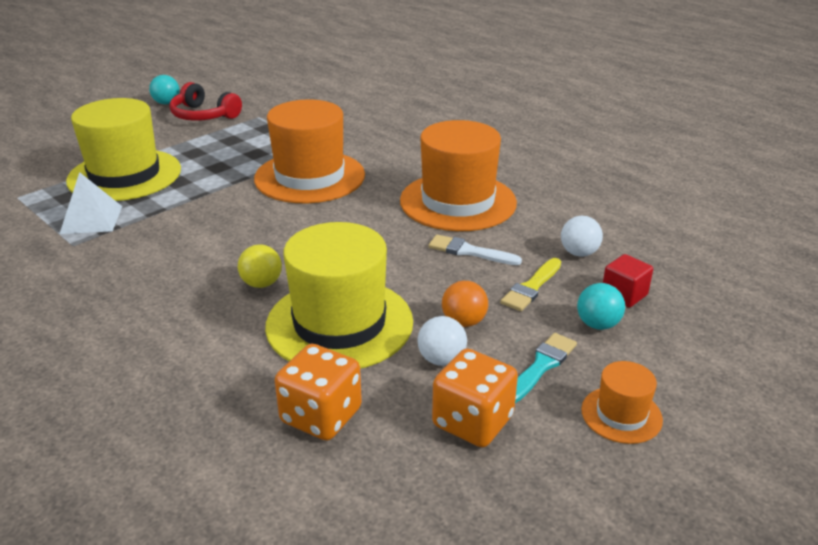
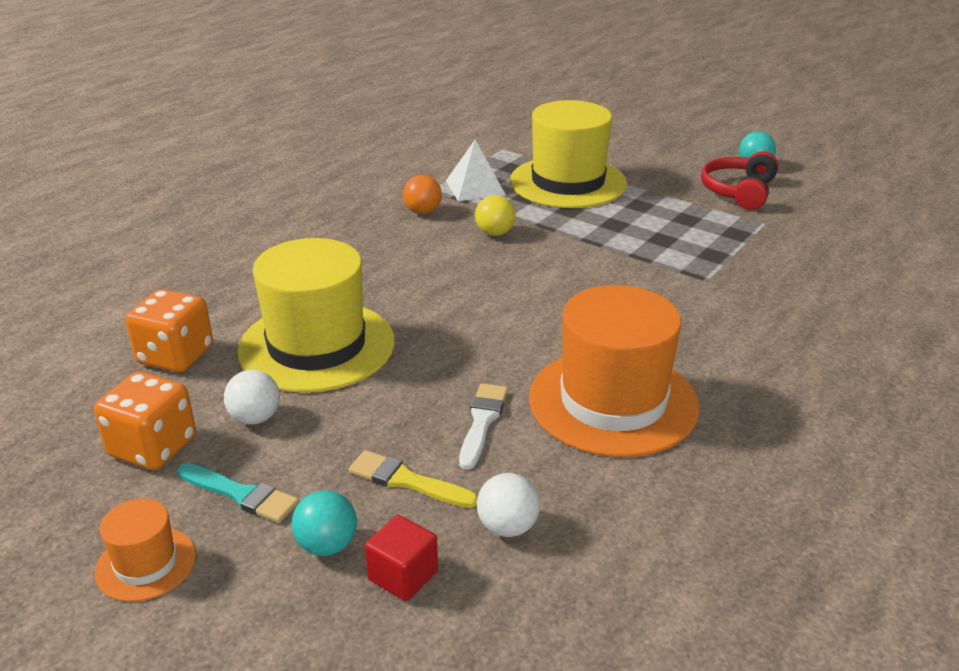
camera: 80 degrees right, 0 degrees up
(262, 283) = (382, 291): yellow ball -> yellow ball (495, 233)
(310, 177) = (622, 282): orange hat -> none
(464, 322) = (325, 428): orange ball -> orange ball (422, 212)

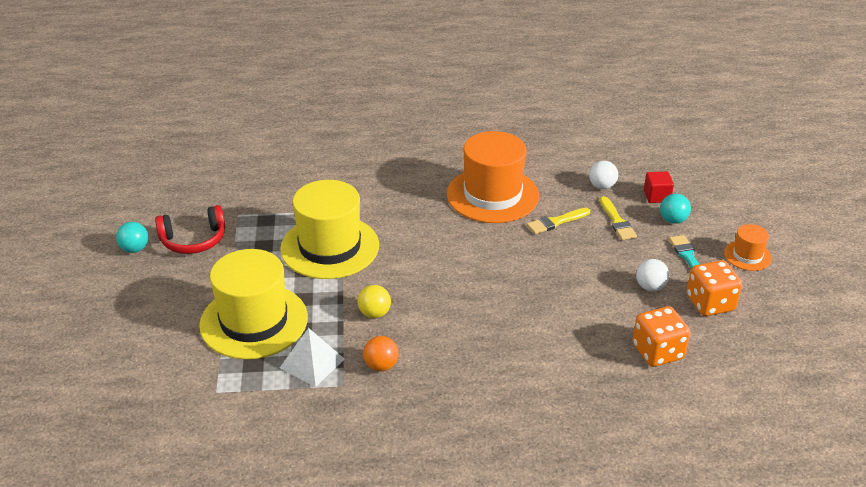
camera: 130 degrees left, 5 degrees up
(316, 346) = (578, 306): yellow hat -> yellow hat (330, 247)
(482, 421) = (556, 222): white brush -> yellow brush

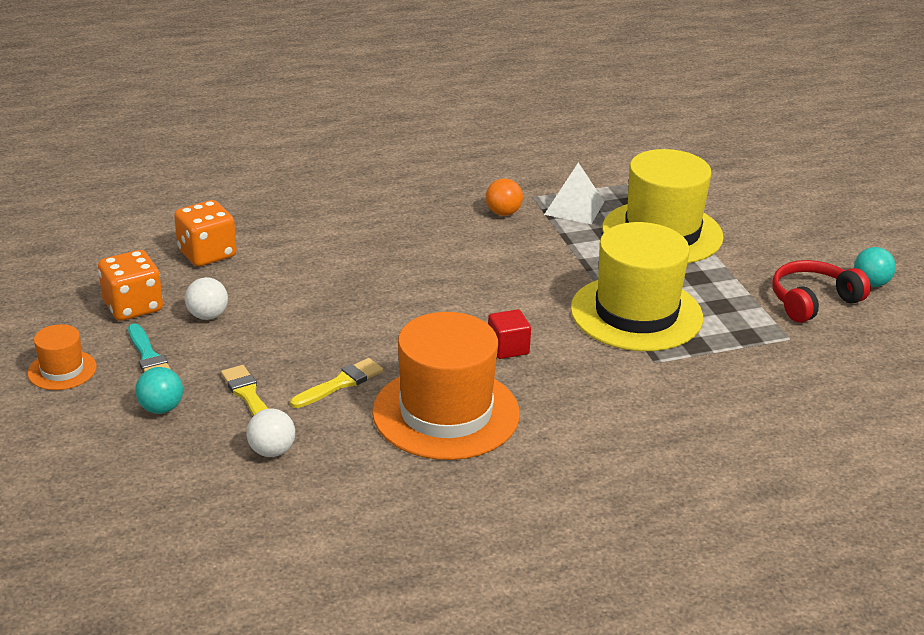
camera: 165 degrees right, 5 degrees down
(374, 313) = (536, 253): yellow ball -> none
(657, 196) = (181, 445): red cube -> red cube (508, 348)

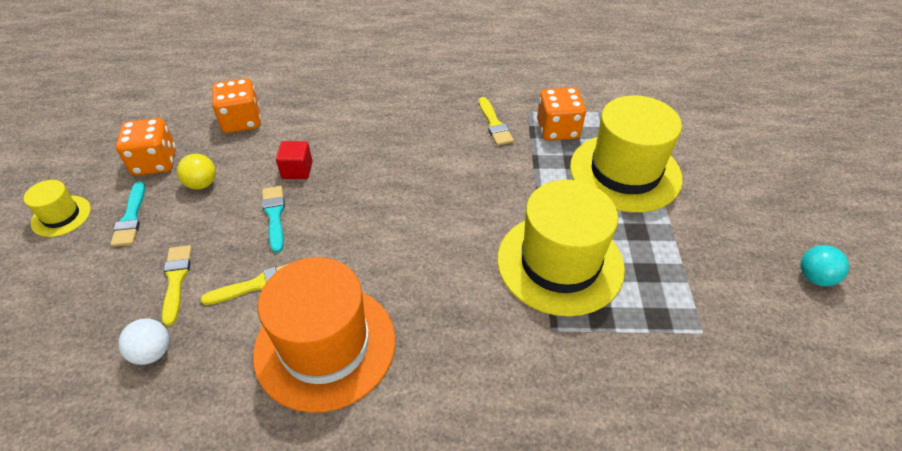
camera: 20 degrees right, 15 degrees up
(62, 370) = (61, 216): orange hat -> yellow hat
(161, 408) = (102, 276): turquoise ball -> none
(208, 316) = (202, 184): white ball -> yellow ball
(314, 327) = (274, 215): none -> turquoise brush
(503, 213) = (494, 124): orange ball -> yellow brush
(508, 348) = (422, 278): red cube -> red cube (297, 170)
(574, 208) = (557, 130): white pyramid -> orange dice
(813, 301) = (744, 287): red headphones -> none

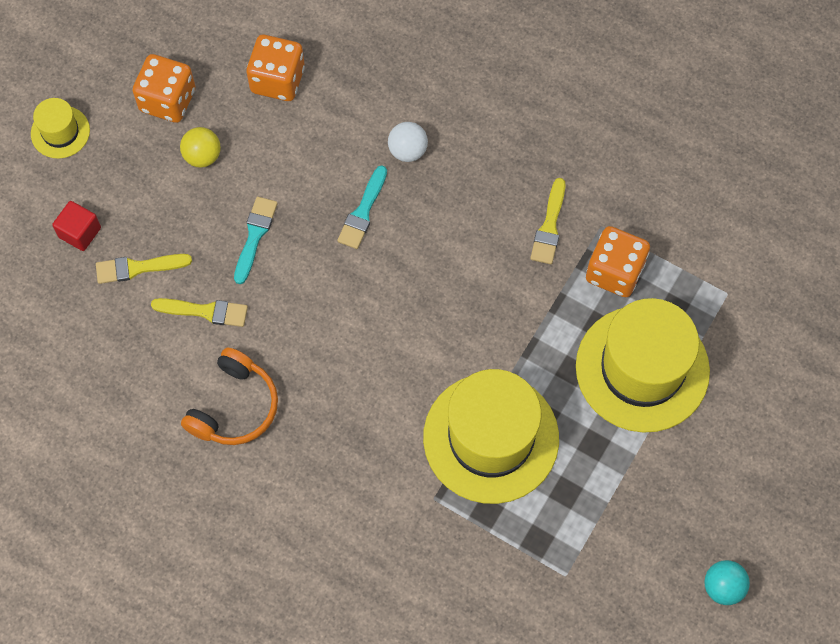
camera: 30 degrees right, 20 degrees up
(131, 218) = (122, 168): turquoise brush -> turquoise brush (363, 212)
(152, 352) = (94, 336): white ball -> white ball (407, 151)
(176, 280) = (138, 268): yellow brush -> yellow brush turned 120 degrees counterclockwise
(297, 170) = (303, 185): red cube -> red cube (80, 232)
(325, 345) = (234, 406): orange hat -> orange headphones

